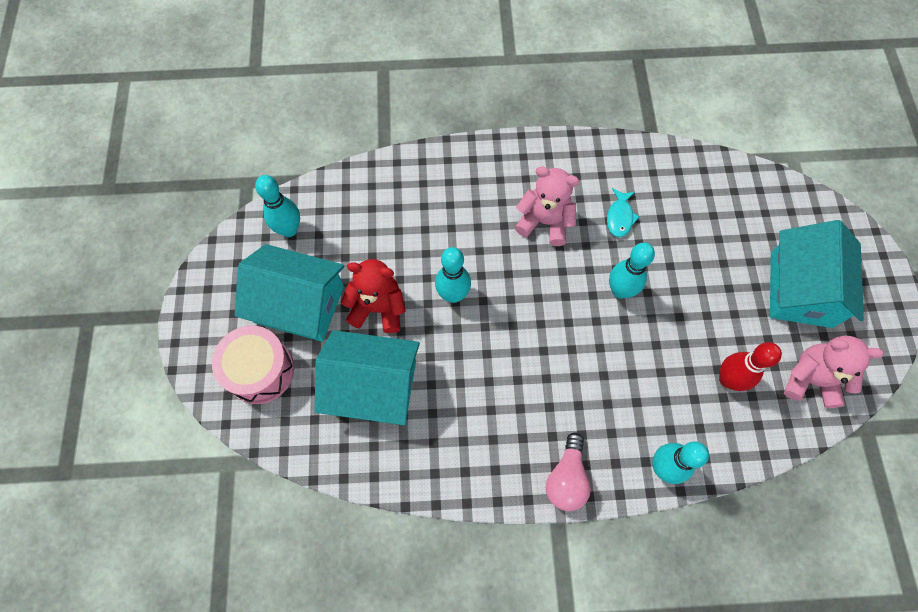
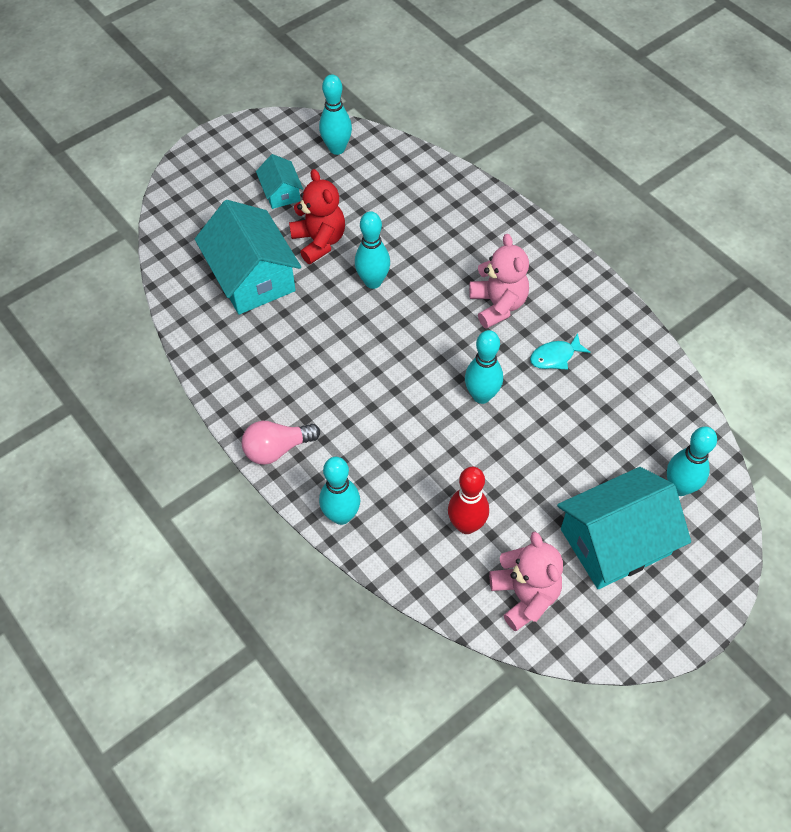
camera: 55 degrees right, 10 degrees down
(260, 370) = (209, 203): pink drum -> none
(299, 304) = (281, 192): turquoise house -> turquoise house, size x0.50
(781, 218) = (679, 487): none -> turquoise bowling pin

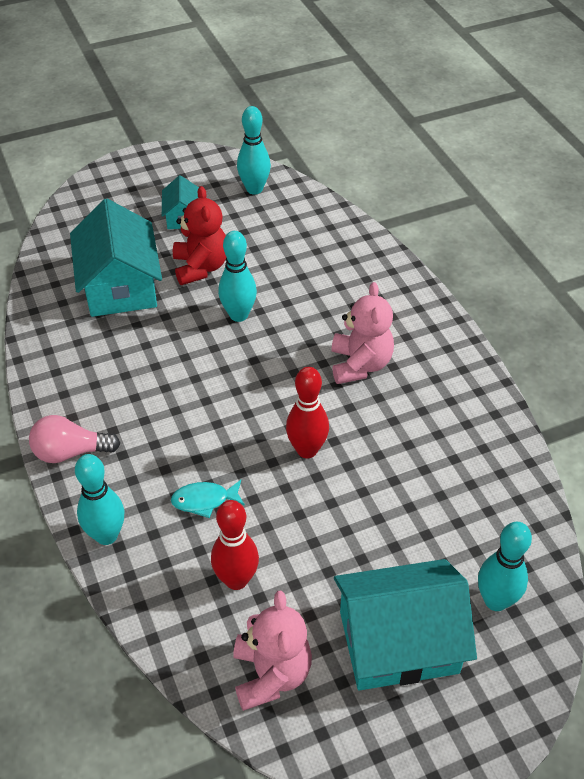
camera: 15 degrees right, 10 degrees down
(481, 396) = (307, 450): turquoise bowling pin -> red bowling pin
(555, 356) = (402, 429): turquoise fish -> turquoise fish (204, 500)

